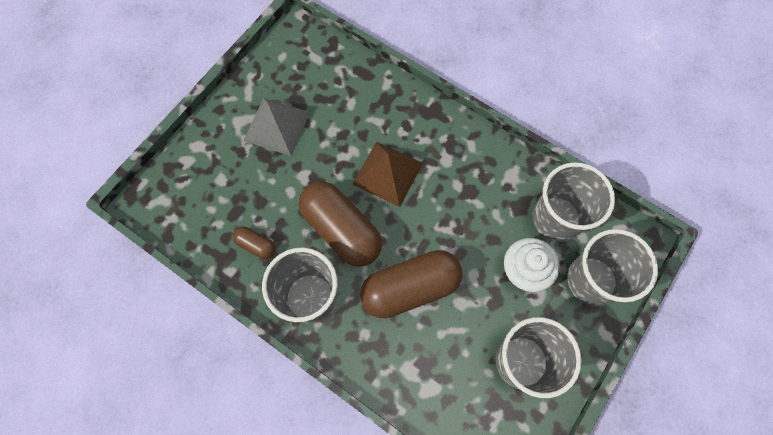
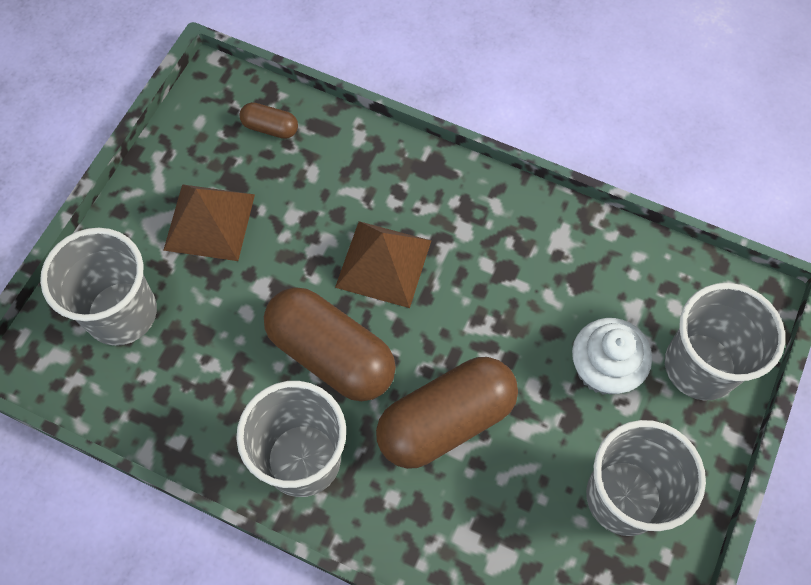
camera: 10 degrees left, 5 degrees down
(256, 245) = (209, 397): brown capsule -> brown capsule (270, 128)
(277, 126) = (209, 221): grey pyramid -> brown pyramid
(556, 218) = (634, 288): grey cup -> grey cup (121, 313)

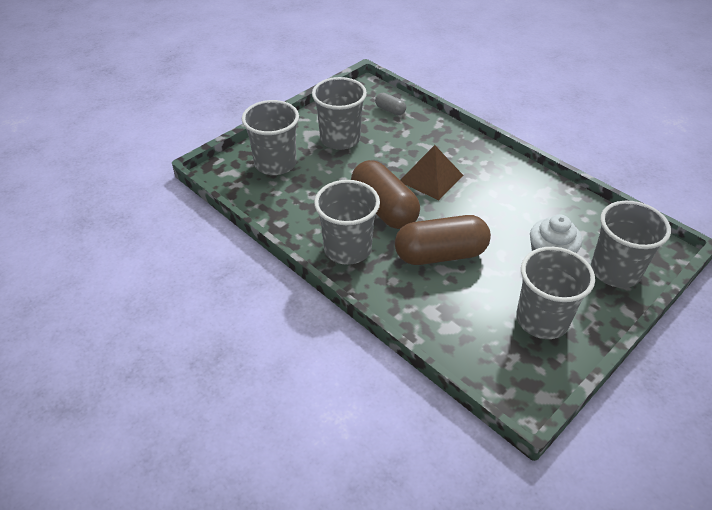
camera: 20 degrees right, 20 degrees down
(209, 221) = (340, 139): brown pyramid -> grey cup
(270, 128) = (390, 110): brown capsule -> grey capsule

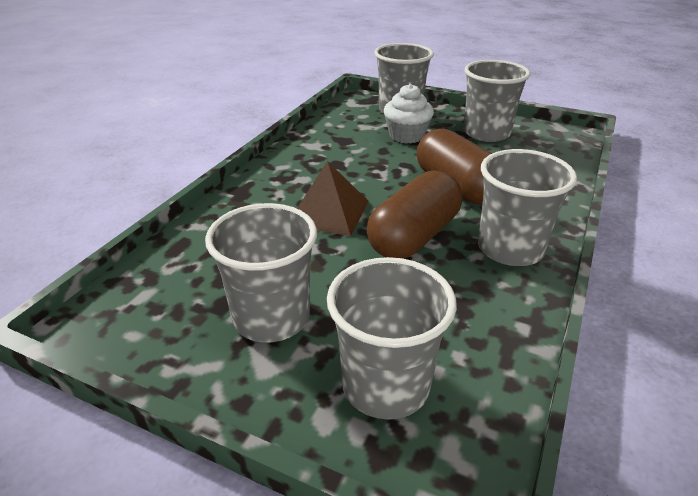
camera: 110 degrees left, 10 degrees down
(390, 110) = (165, 279): grey capsule -> none

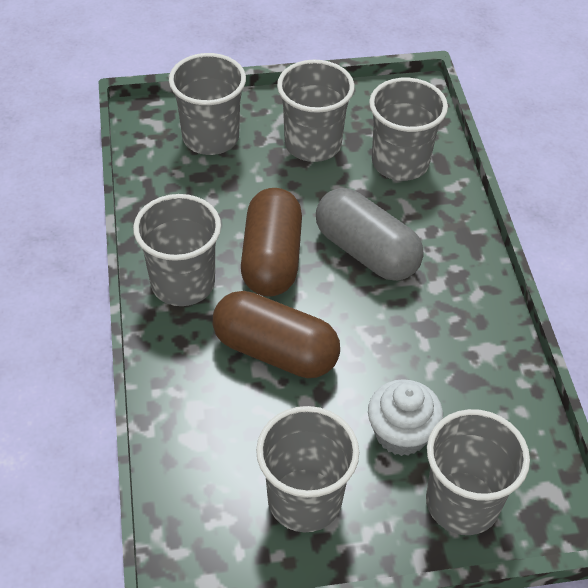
camera: 145 degrees right, 15 degrees up
(212, 261) = (400, 163): none -> grey cup
(328, 212) = (366, 252): brown pyramid -> grey capsule

